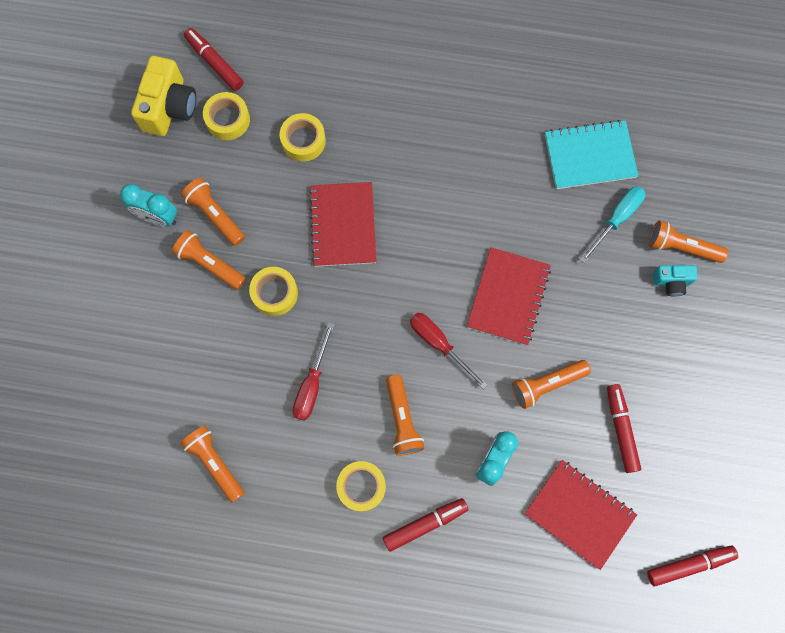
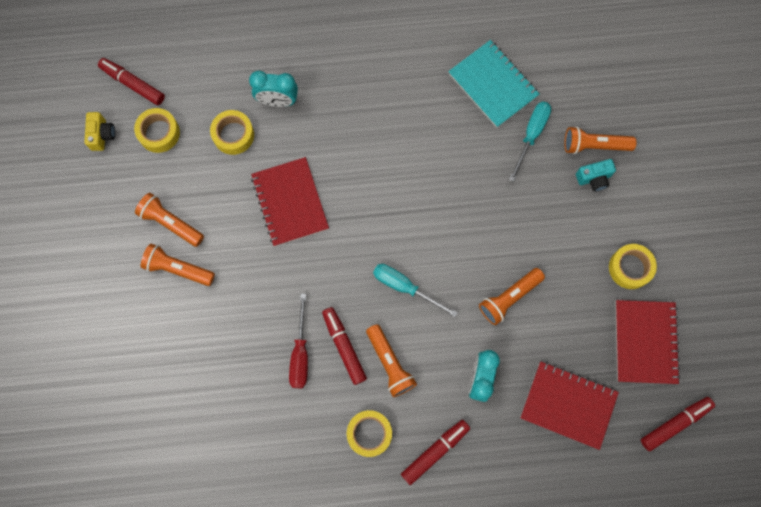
camera: 15 degrees left, 0 degrees up
(158, 217) = (118, 238): turquoise clock -> turquoise clock (277, 101)
(169, 107) = (102, 135): yellow camera -> yellow camera, size x0.54
(215, 463) = (231, 448): orange flashlight -> none
(274, 293) = (244, 280): yellow tape -> yellow tape (630, 268)
(439, 344) = (404, 287): red screwdriver -> turquoise screwdriver
(508, 297) = (454, 229): red notebook -> red notebook (645, 342)
(590, 156) = (493, 85): turquoise notebook -> turquoise notebook turned 75 degrees clockwise
(621, 429) = (584, 320): red marker -> red marker (344, 346)

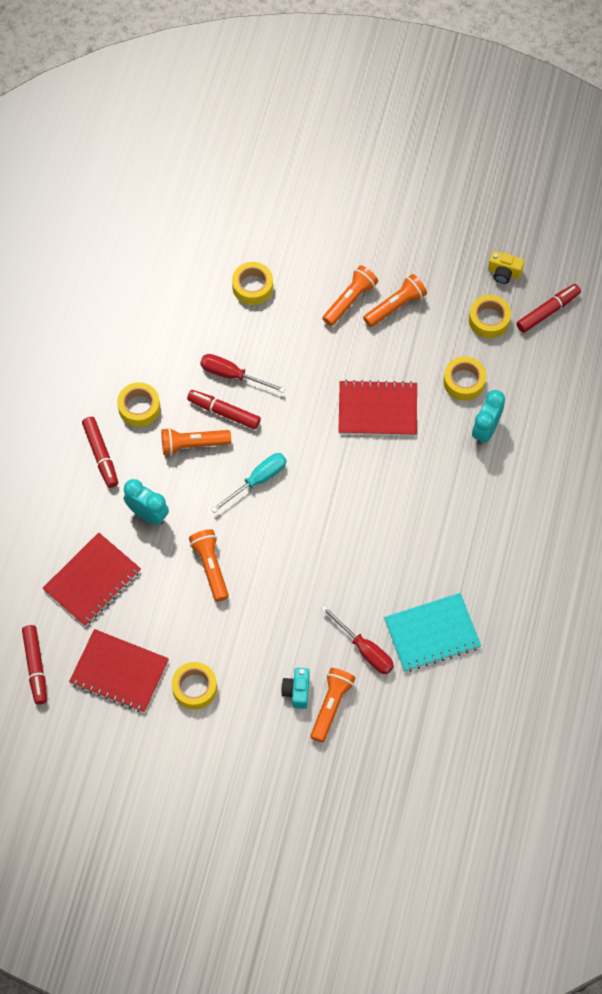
camera: 110 degrees right, 10 degrees down
(192, 371) = (252, 287): none -> yellow tape
(344, 346) = (224, 412): red marker -> red marker turned 150 degrees counterclockwise
(531, 135) = (364, 649): turquoise screwdriver -> red screwdriver

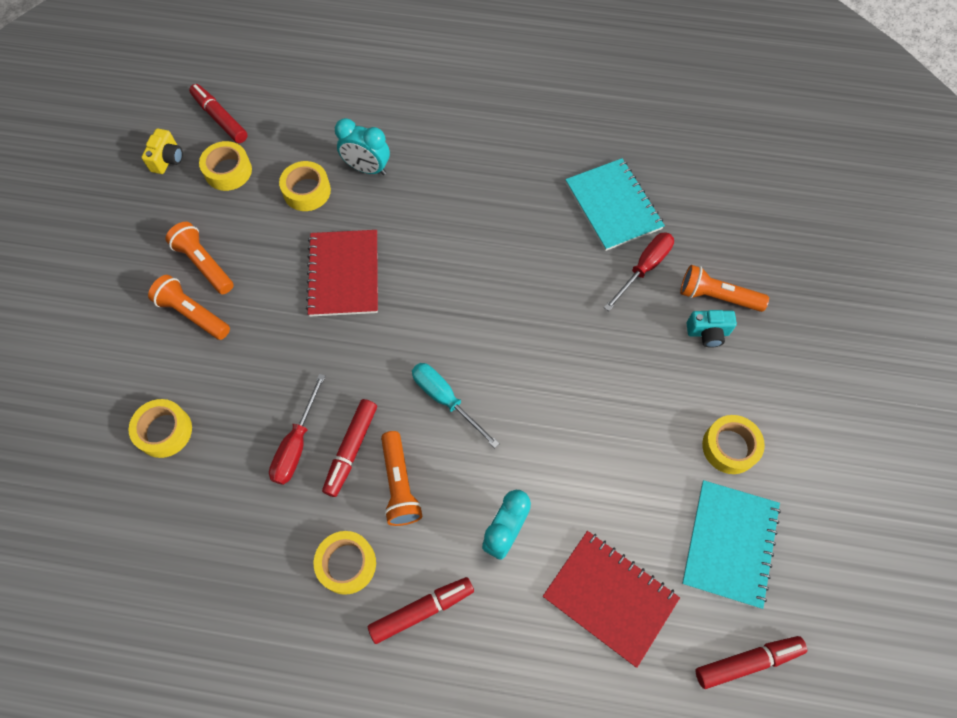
camera: 95 degrees left, 0 degrees up
(119, 672) = (729, 543): red notebook -> turquoise notebook
(210, 567) = (569, 444): orange flashlight -> none

